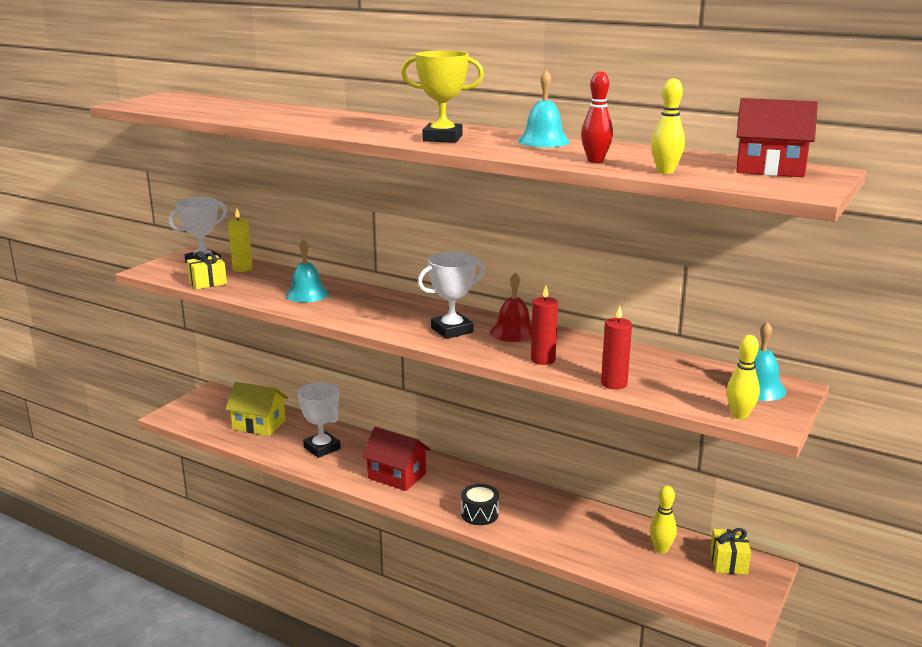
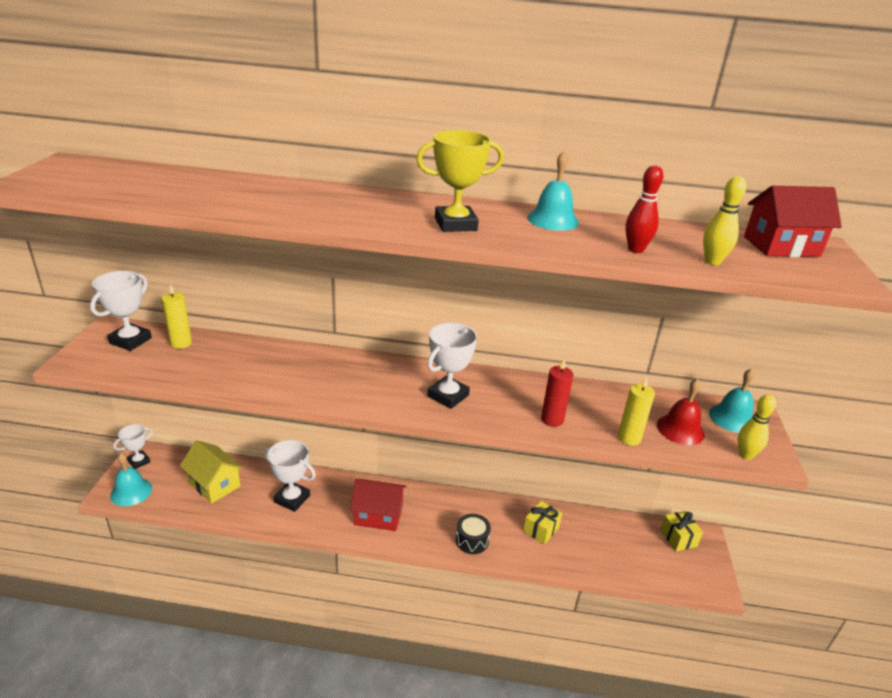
camera: 25 degrees left, 10 degrees up
(205, 397) = (139, 461): none -> white trophy
(208, 282) = (155, 370): yellow gift -> yellow gift (541, 529)
(259, 425) = (214, 484): yellow house -> yellow house turned 45 degrees clockwise
(307, 294) = (275, 370): turquoise bell -> turquoise bell (131, 492)
(513, 332) = (502, 388): red bell -> red bell (680, 429)
(614, 384) = (629, 438): red candle -> yellow candle
(661, 549) = (626, 538): yellow bowling pin -> none

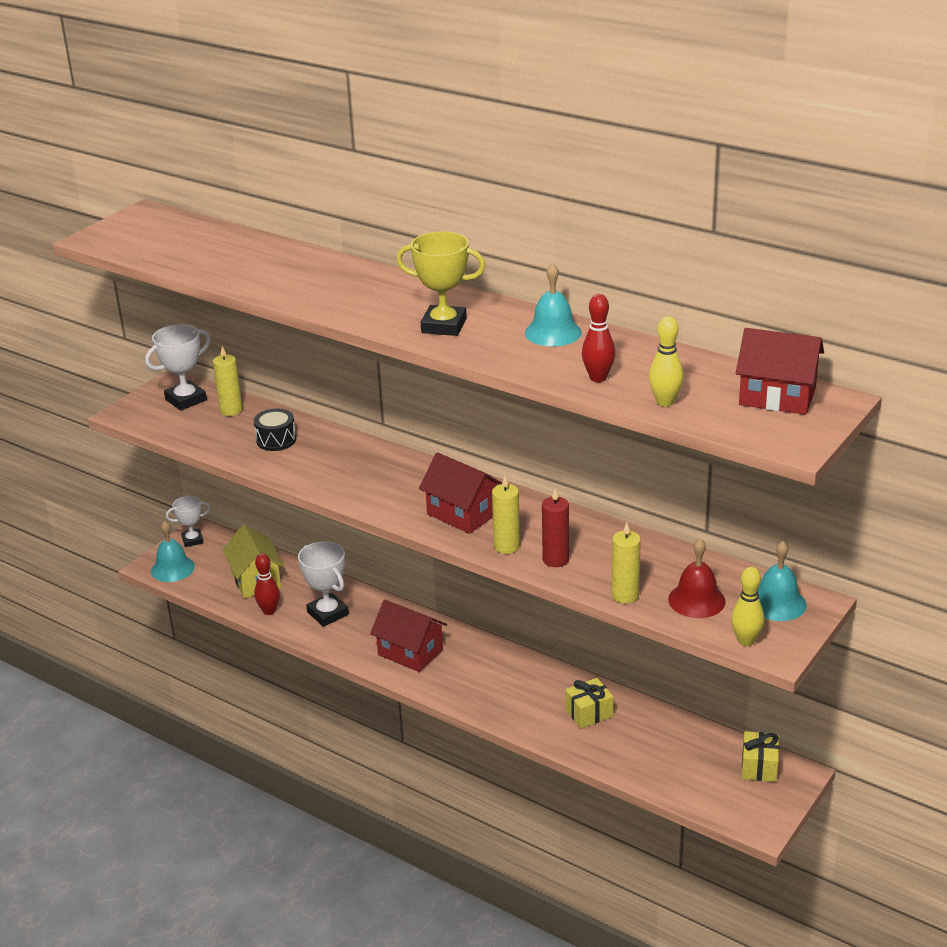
camera: 30 degrees right, 0 degrees up
(240, 509) = (269, 611): none -> red bowling pin
(448, 396) = (462, 514): white trophy -> red house
(472, 540) = (498, 703): black drum -> black drum (276, 440)
(505, 417) = (507, 546): none -> yellow candle

